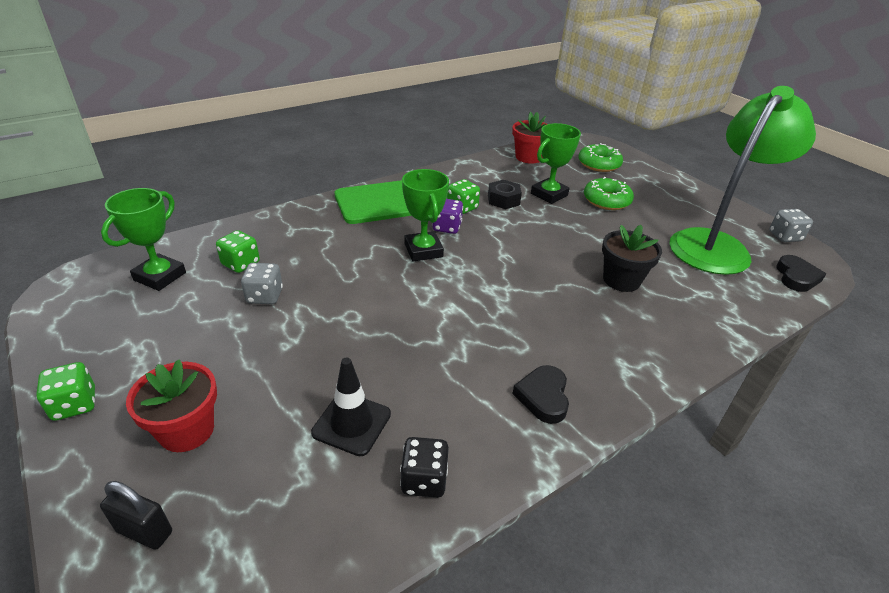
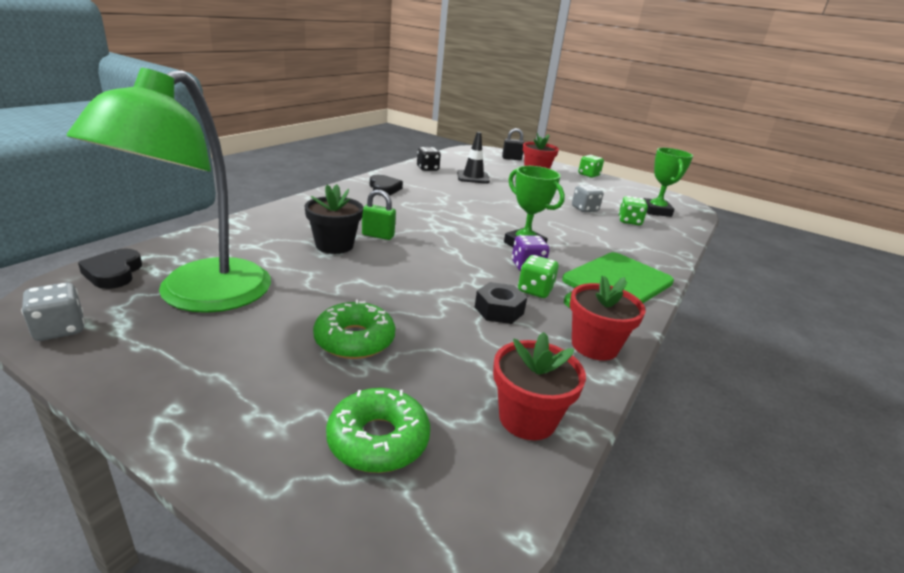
camera: 155 degrees right, 10 degrees down
(460, 172) = (594, 346): none -> red flower pot
(549, 194) = (445, 332): green trophy -> none
(575, 287) = (378, 235): none -> green padlock

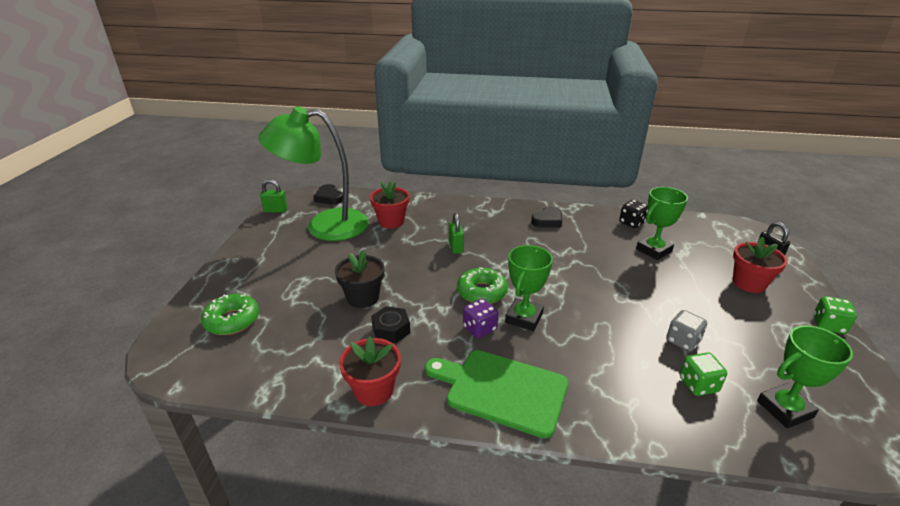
camera: 70 degrees right, 5 degrees up
(59, 329) = (276, 210): grey dice -> green padlock
(113, 273) = (329, 197): black heart -> black heart turned 90 degrees counterclockwise
(334, 245) = (422, 238): black flower pot -> black flower pot (363, 297)
(354, 340) = (314, 284): green donut -> green donut (482, 292)
(473, 177) = (653, 250): black traffic cone -> green trophy
(527, 418) = (269, 370): red flower pot -> red flower pot (391, 221)
(535, 290) = (439, 341): green dice -> none

